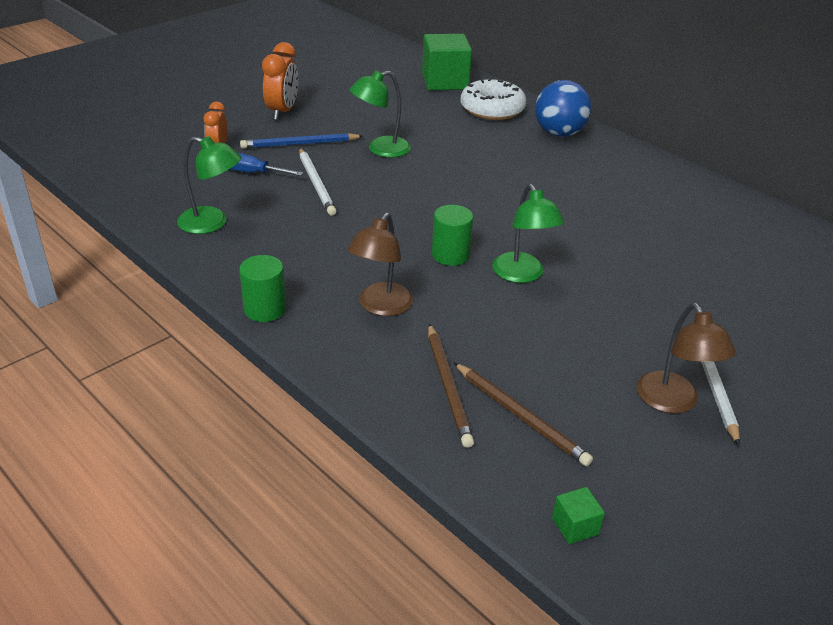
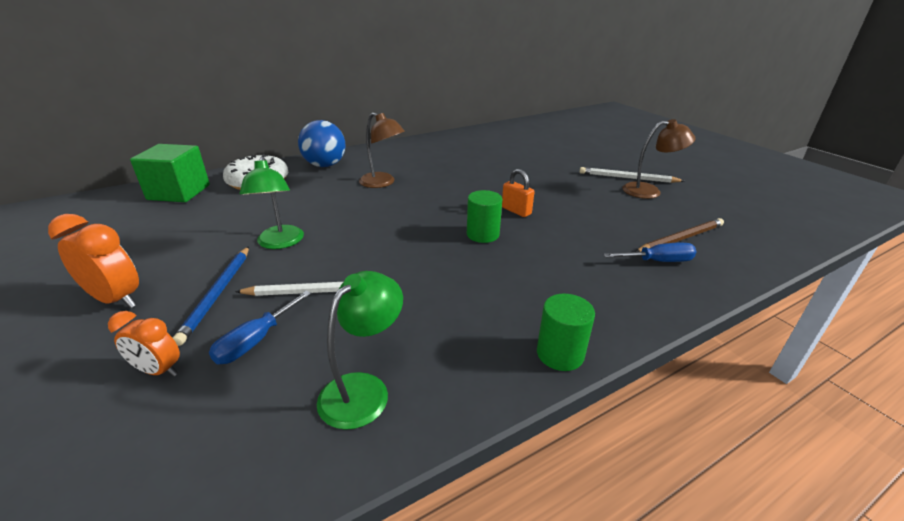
camera: 75 degrees left, 5 degrees down
(381, 307) = (556, 278): brown lamp -> brown lamp (382, 183)
(448, 386) = (658, 261): brown pencil -> blue screwdriver
(522, 275) = (516, 211): green lamp -> orange padlock
(575, 526) = (775, 239): green cube -> none

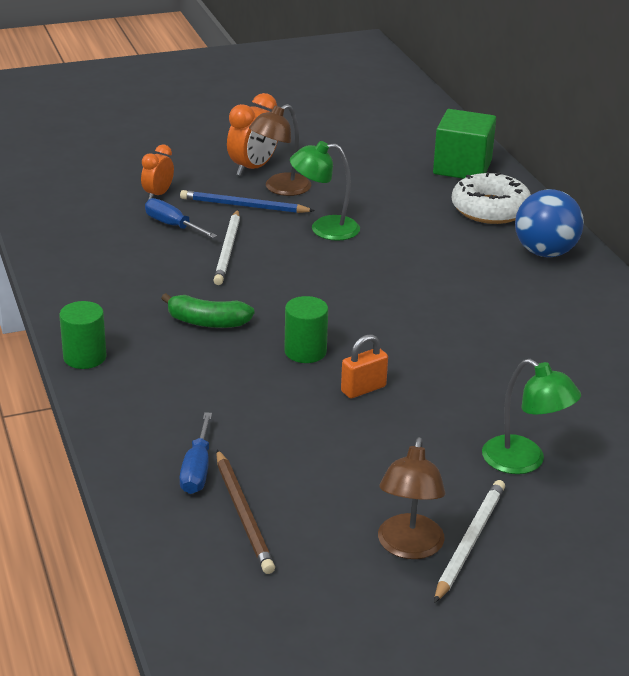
camera: 100 degrees right, 0 degrees up
(363, 389) = (97, 266): green lamp -> green lamp (524, 461)
(382, 183) = (475, 294): brown lamp -> brown lamp (280, 188)
(460, 285) = (207, 322): none -> green banana

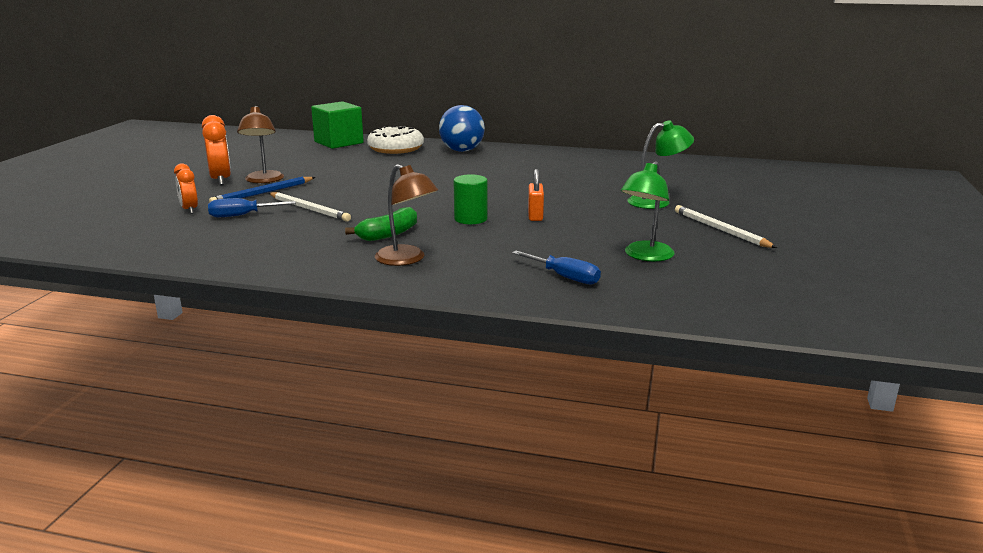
camera: 55 degrees left, 10 degrees down
(85, 357) = (365, 279): green cylinder -> none
(243, 514) = (632, 276): brown pencil -> none
(324, 229) = (337, 182): green lamp -> green lamp (645, 256)
(408, 547) = (712, 244): brown lamp -> brown lamp (407, 259)

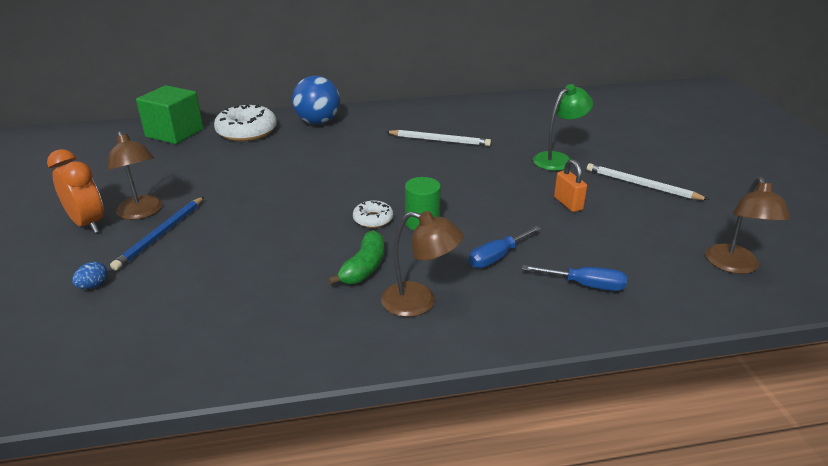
camera: 25 degrees left, 10 degrees up
(189, 210) = (93, 286): orange clock -> blue egg
(242, 215) = (170, 279): blue screwdriver -> blue screwdriver (497, 257)
(309, 209) = (240, 249): white pencil -> white pencil (439, 140)
(432, 210) = (373, 219): none -> white donut
(535, 216) = (476, 203): orange padlock -> orange padlock (568, 203)
(645, 256) = (620, 236): green lamp -> none
(737, 294) = (734, 266): none -> brown lamp

